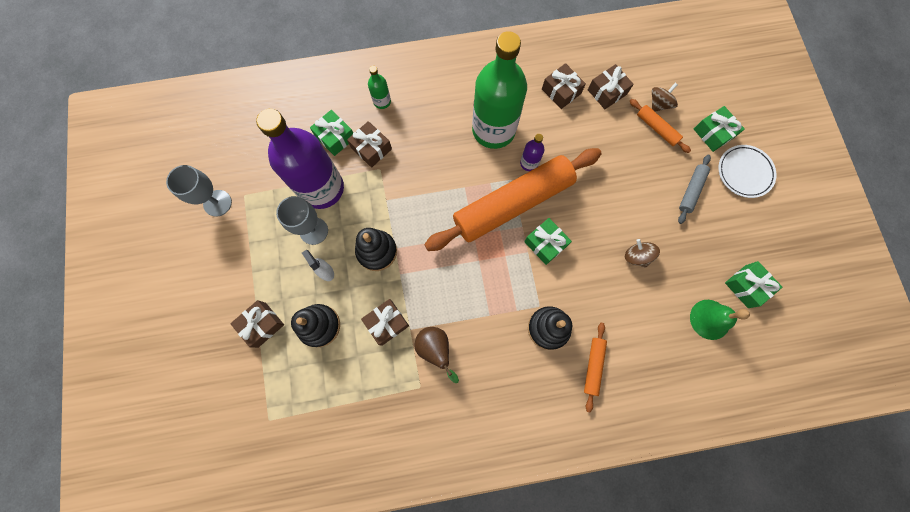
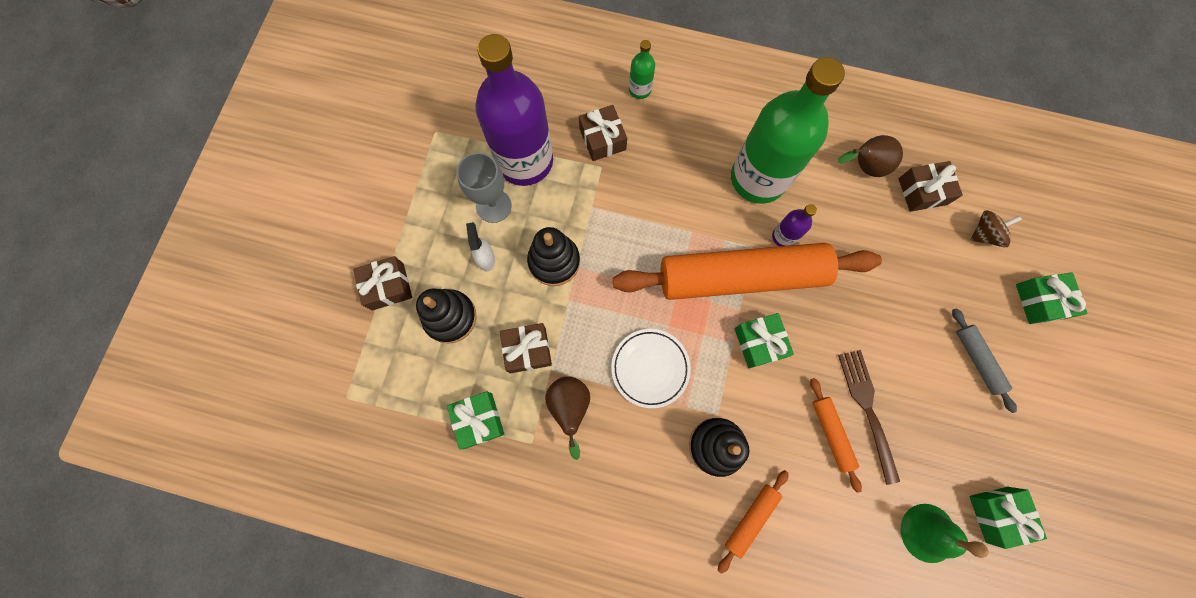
camera: 25 degrees right, 0 degrees up
(217, 203) = (402, 128): grey goblet -> none
(335, 137) = (567, 108): green gift -> green gift (478, 420)
(561, 91) = (863, 167): brown gift -> brown pear
(636, 256) = (868, 410): brown spinning top -> brown fork
(656, 128) = (967, 263): orange rolling pin -> orange rolling pin (831, 433)
(691, 190) = (977, 360): grey rolling pin -> grey rolling pin turned 75 degrees counterclockwise
(744, 172) = (1060, 369): white plate -> white plate (650, 368)

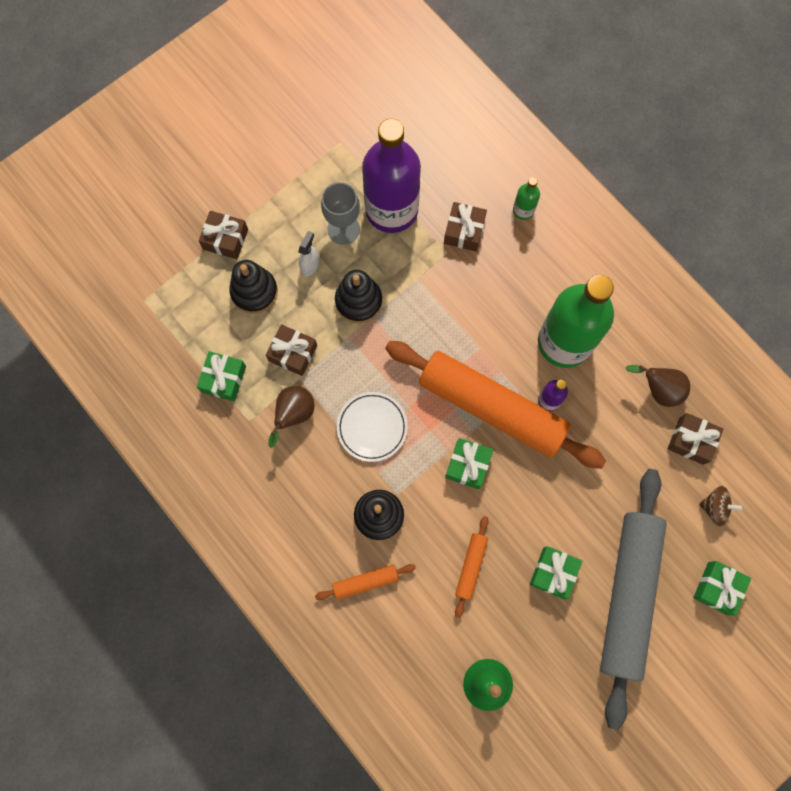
camera: 35 degrees right, 0 degrees up
(868, 410) = (512, 570): brown fork -> none
(977, 360) = (627, 595): grey rolling pin -> grey rolling pin, size x2.44
(996, 514) = (550, 709): green gift -> green gift (553, 573)

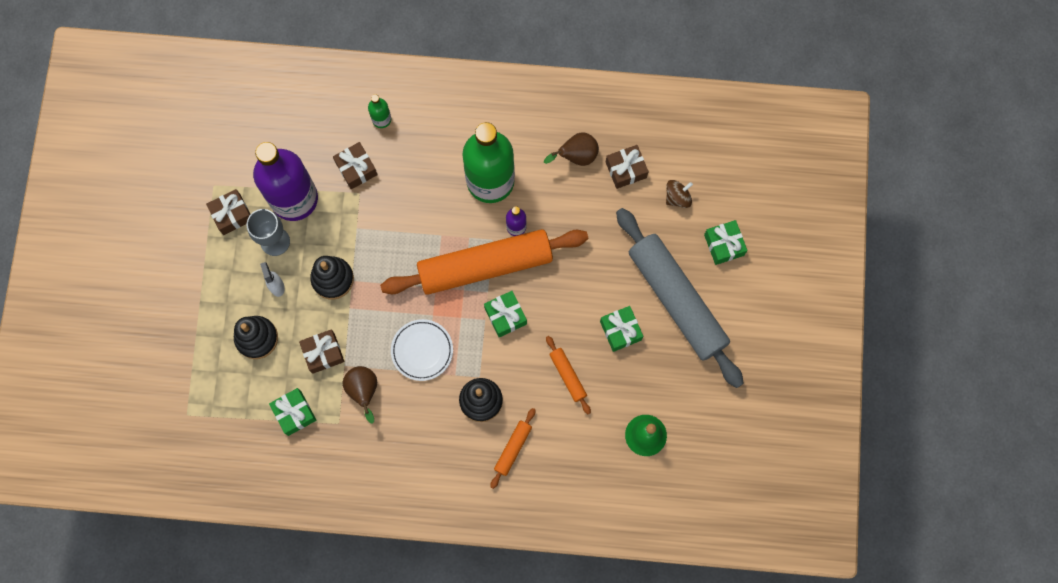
camera: 45 degrees left, 0 degrees up
(225, 239) = (201, 322): brown gift -> brown gift (232, 215)

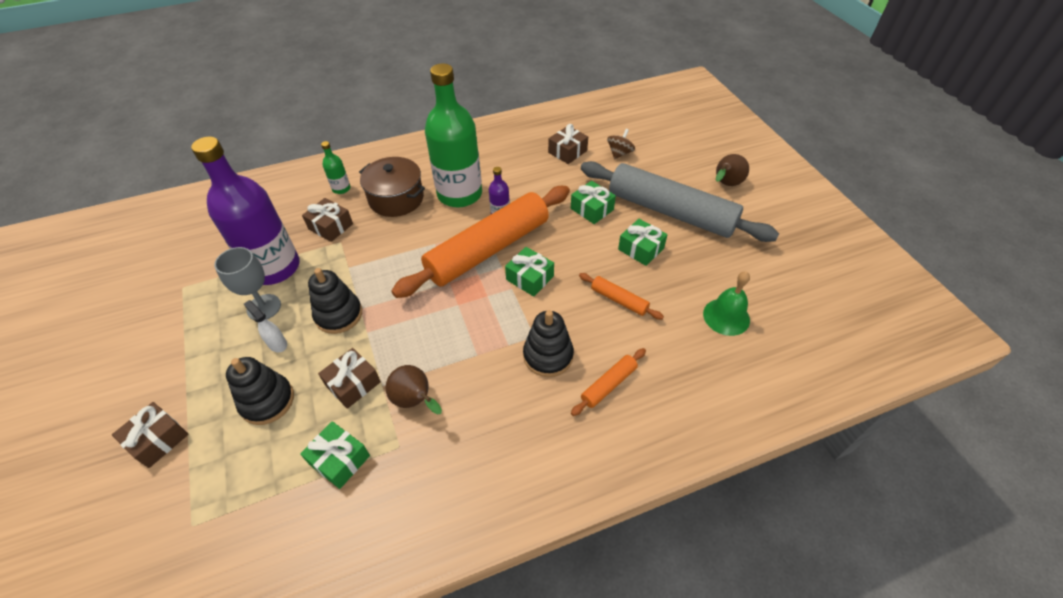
camera: 25 degrees left, 25 degrees down
(232, 215) = (208, 303): brown gift -> brown gift (158, 440)
(422, 350) = (462, 338): white plate -> none
(428, 159) = (396, 199): none -> brown pot
(513, 449) = (609, 385): orange rolling pin -> orange rolling pin turned 45 degrees clockwise
(576, 156) = (523, 157): brown pear -> brown pear (725, 184)
(724, 245) = (677, 167): green gift -> green gift (592, 209)

